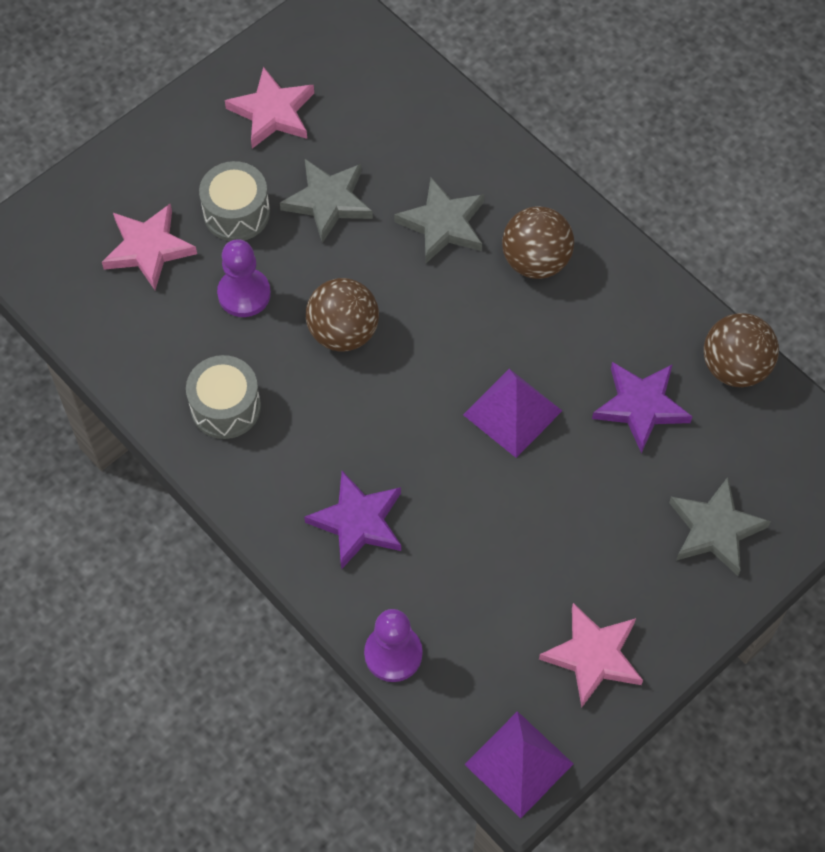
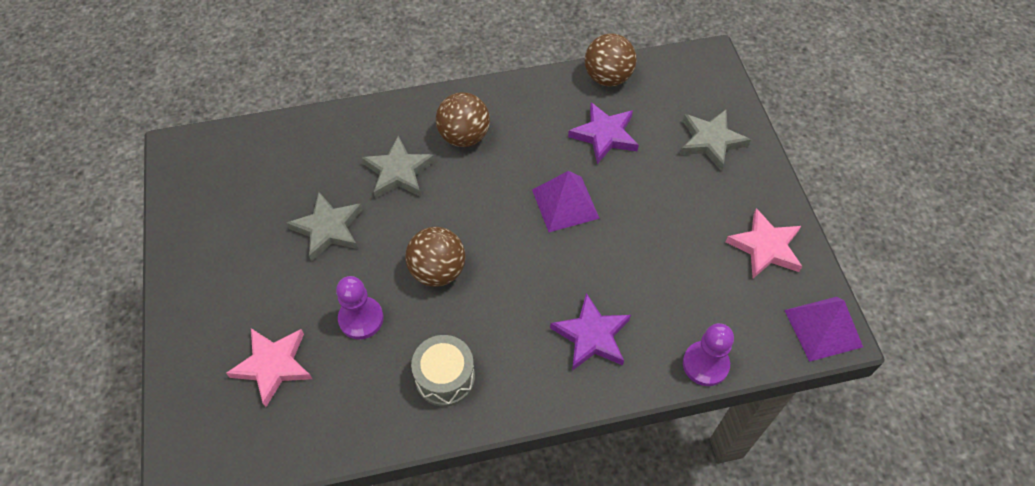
camera: 60 degrees left, 5 degrees down
(236, 213) = (291, 290): grey drum -> none
(272, 112) = (228, 227): pink star -> none

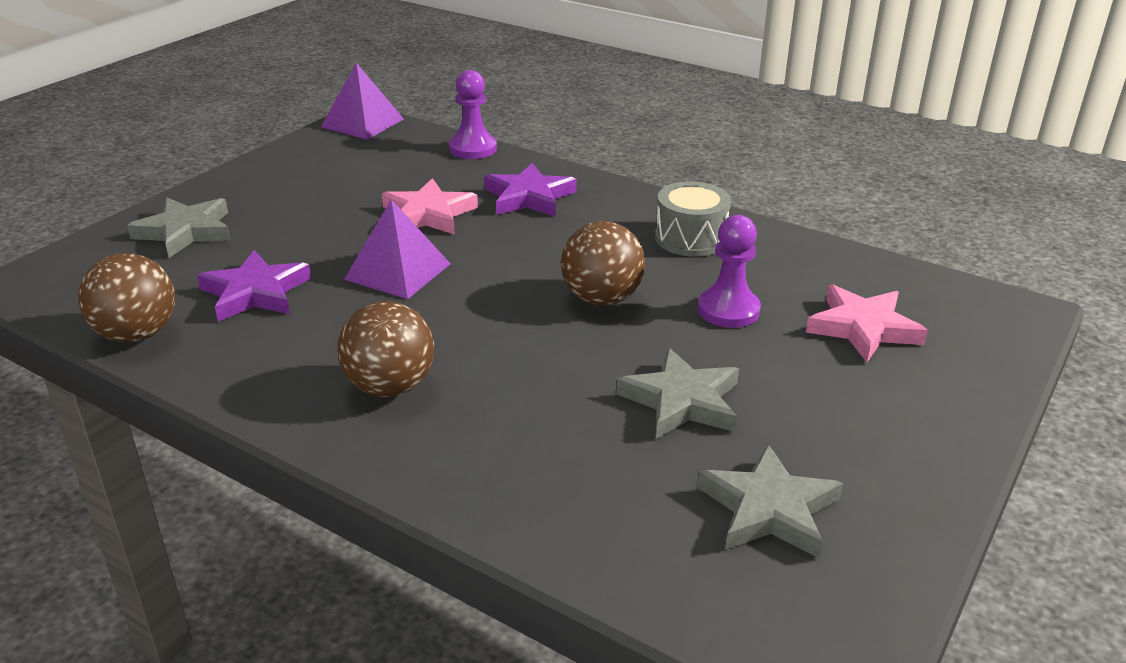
camera: 135 degrees left, 25 degrees down
(398, 172) = (522, 403): grey star -> grey star (769, 509)
(765, 247) = (306, 164): pink star -> pink star (428, 214)

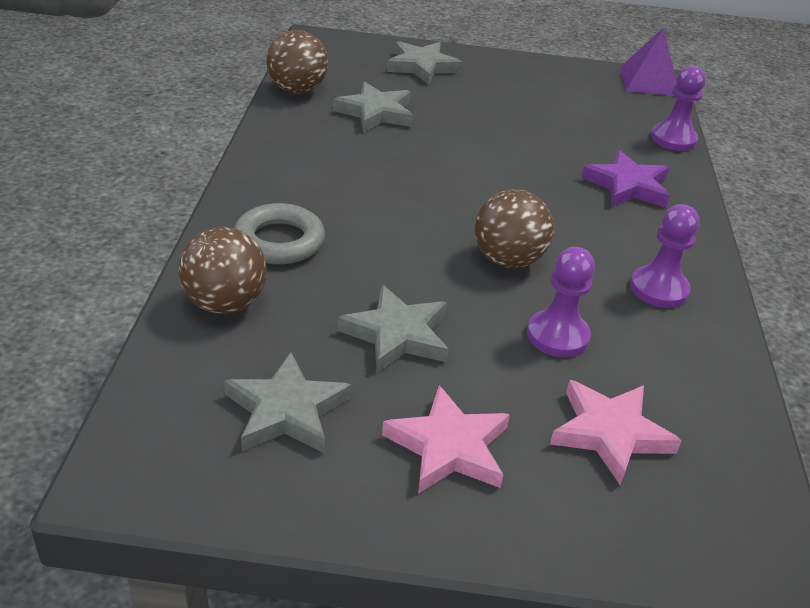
camera: 60 degrees right, 5 degrees up
(255, 292) = (376, 112): purple star -> grey star
(390, 387) = (312, 194): brown ball -> brown ball (224, 304)
(398, 271) = (454, 157): purple pyramid -> none
(428, 214) = (546, 148): pink star -> pink star (449, 447)
(467, 437) = (279, 241): none -> grey ring
(690, 238) = (659, 289): grey drum -> purple pawn

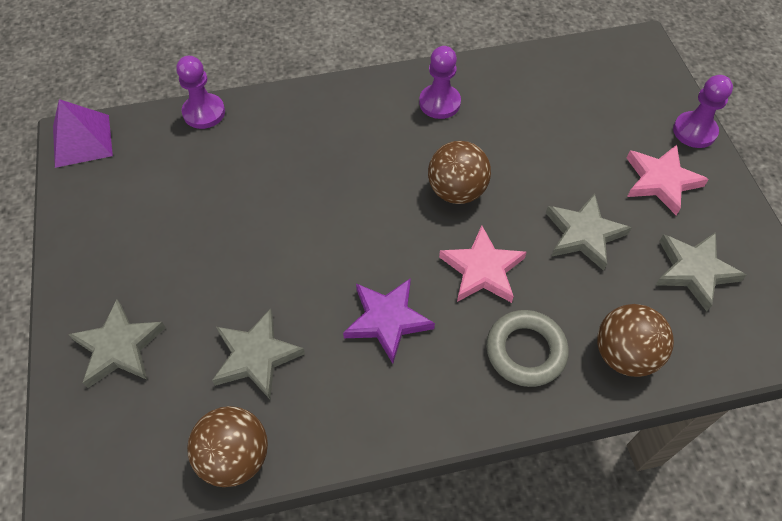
camera: 105 degrees left, 20 degrees up
(557, 336) = (526, 148): purple pawn -> purple pawn (694, 131)
(610, 433) = (596, 111): pink star -> pink star (482, 269)
(627, 186) = (304, 134): purple star -> purple star (387, 320)

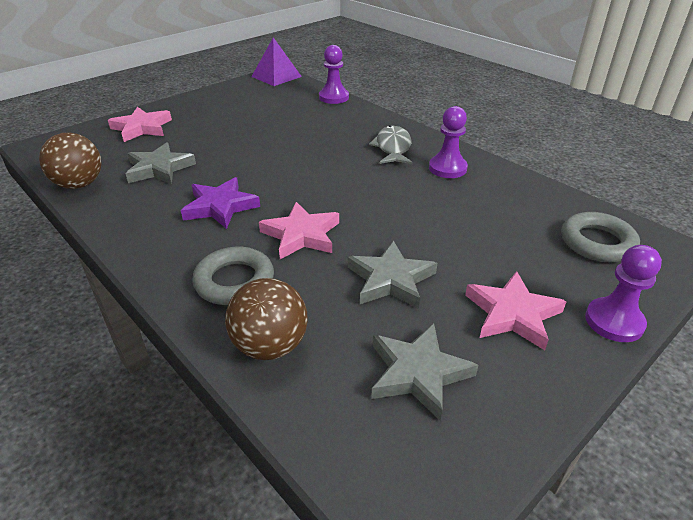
camera: 60 degrees right, 20 degrees down
(119, 347) = (142, 128): grey star -> pink star
(369, 122) = (393, 148): none -> grey fish
(456, 191) = (369, 200): brown ball -> none
(608, 79) = (597, 242): none -> grey ring

